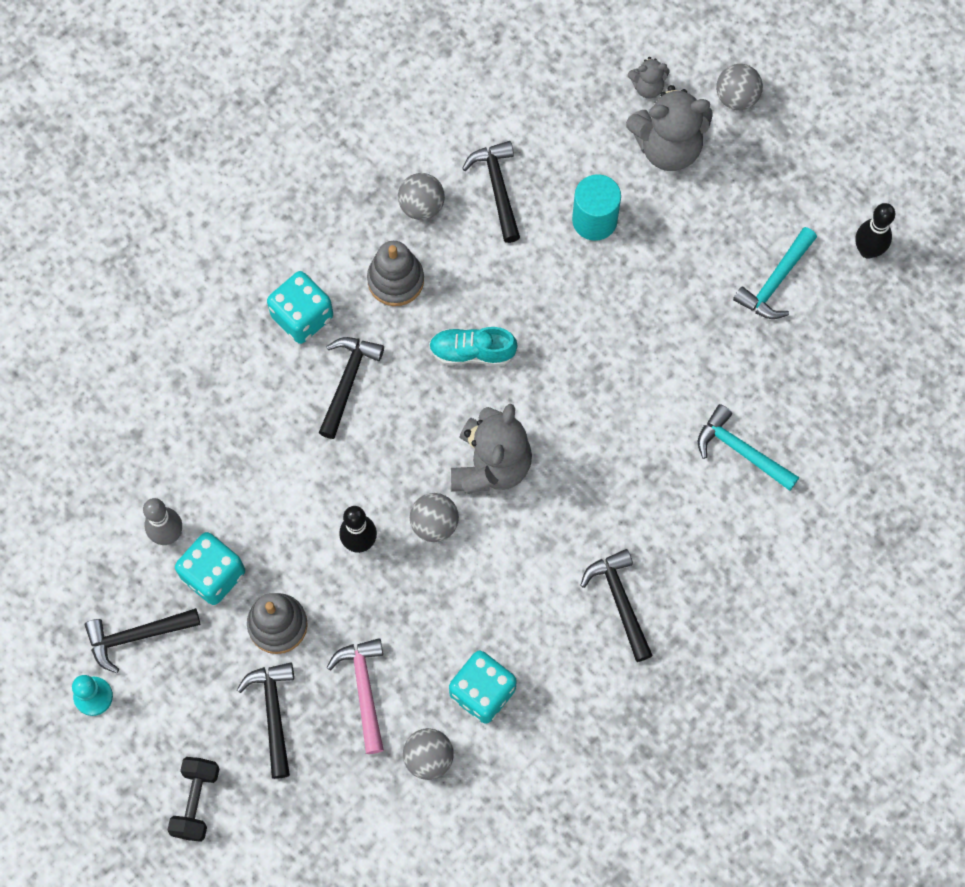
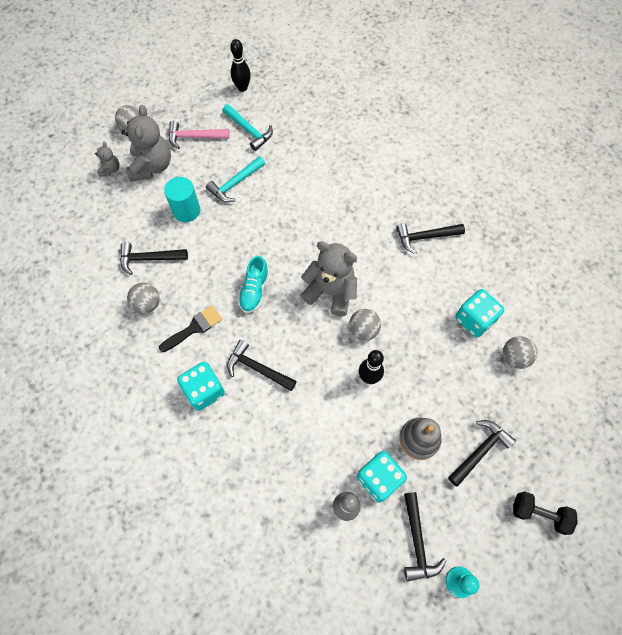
camera: 80 degrees left, 5 degrees down
(273, 713) = (480, 451): black hammer -> black hammer turned 135 degrees clockwise
(364, 689) = (468, 390): pink hammer -> pink hammer (194, 137)
(395, 280) = (194, 328): grey stacking toy -> black brush
(741, 451) = (345, 164): turquoise hammer -> turquoise hammer (235, 184)

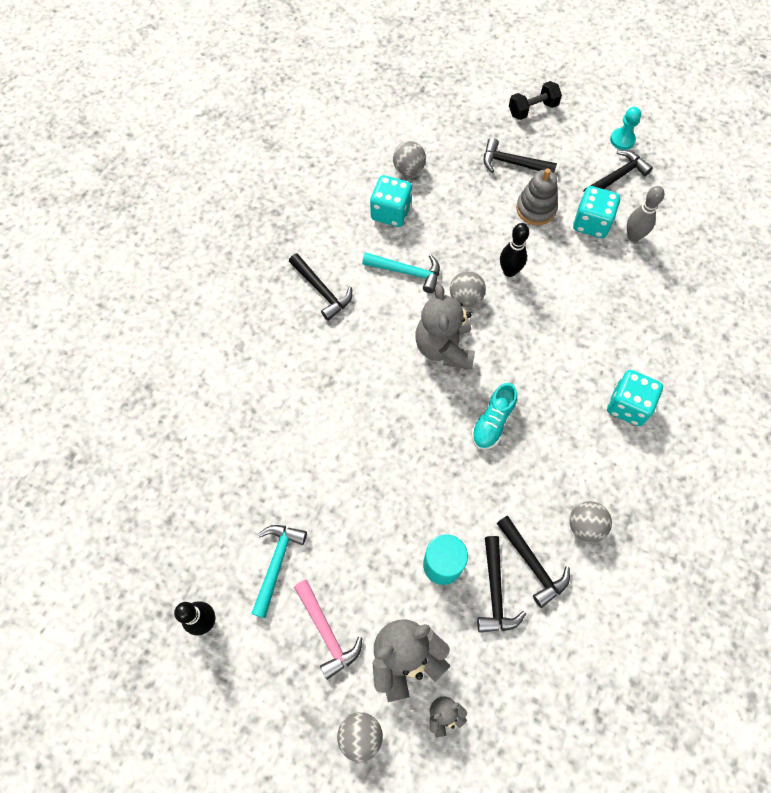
camera: 120 degrees left, 0 degrees up
(194, 328) = (575, 457): black brush -> none
(235, 184) = (369, 529): turquoise hammer -> turquoise hammer (407, 272)
(254, 290) = (492, 422): turquoise shoe -> turquoise shoe turned 135 degrees clockwise
(257, 368) = (571, 370): black hammer -> black hammer (495, 592)
(539, 513) = (532, 109): black dumbbell -> black dumbbell turned 75 degrees clockwise

